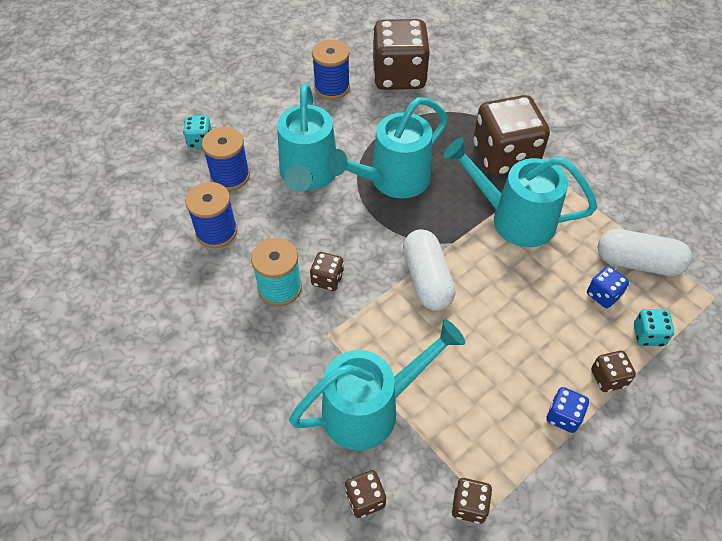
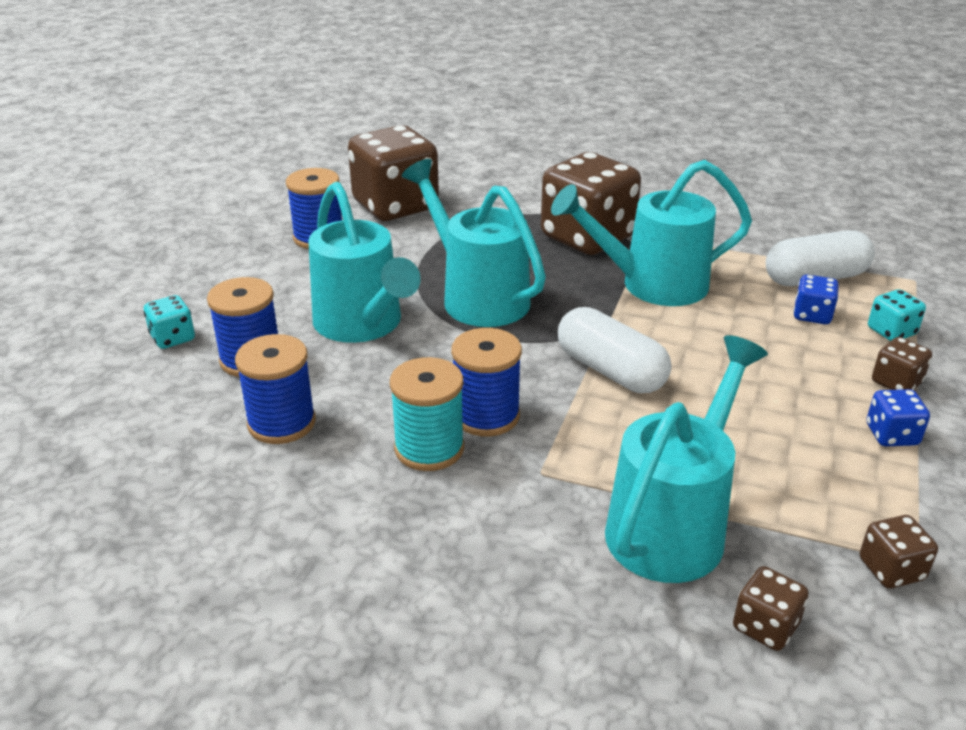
camera: 30 degrees left, 20 degrees down
(327, 279) = (486, 416): brown dice -> blue spool
(392, 180) = (477, 296): turquoise watering can -> turquoise watering can turned 120 degrees clockwise

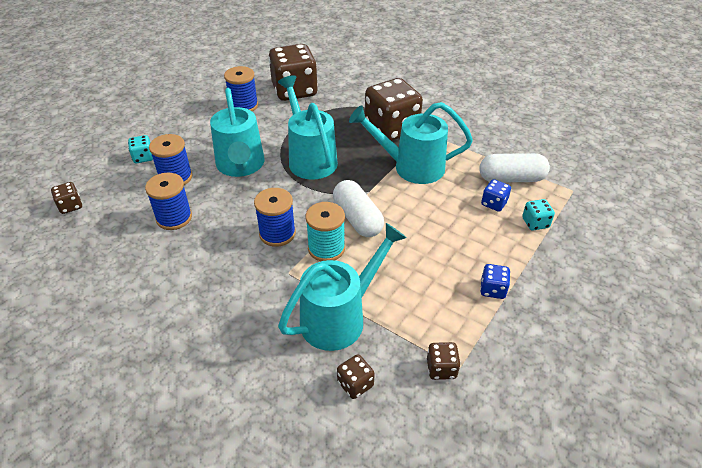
camera: 15 degrees right, 10 degrees up
(429, 448) = (239, 247): turquoise spool -> turquoise spool (326, 248)
(896, 382) = (516, 257): brown dice -> brown dice (70, 206)

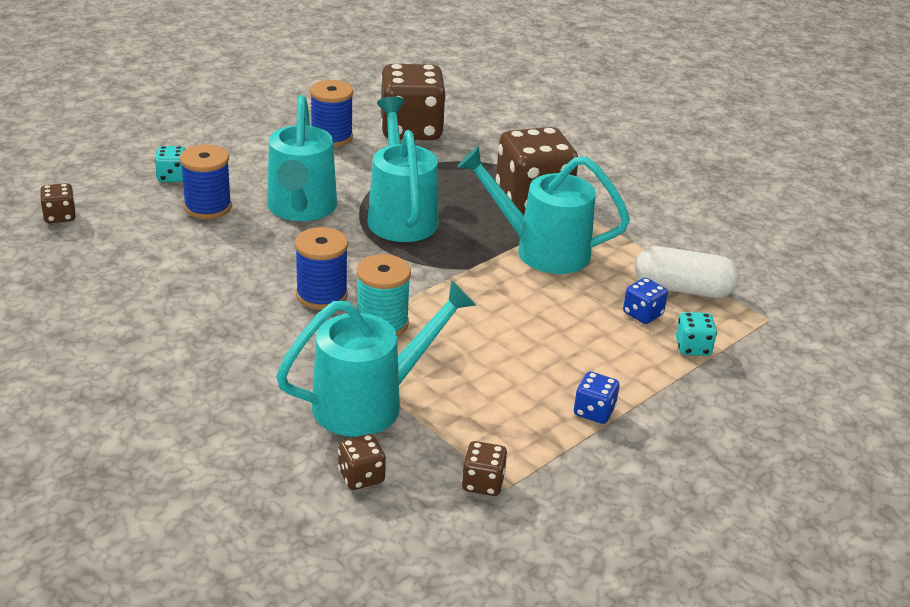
camera: 10 degrees right, 10 degrees down
(174, 218) = (190, 253): blue spool -> none
(357, 219) = (439, 297): white capsule -> none

